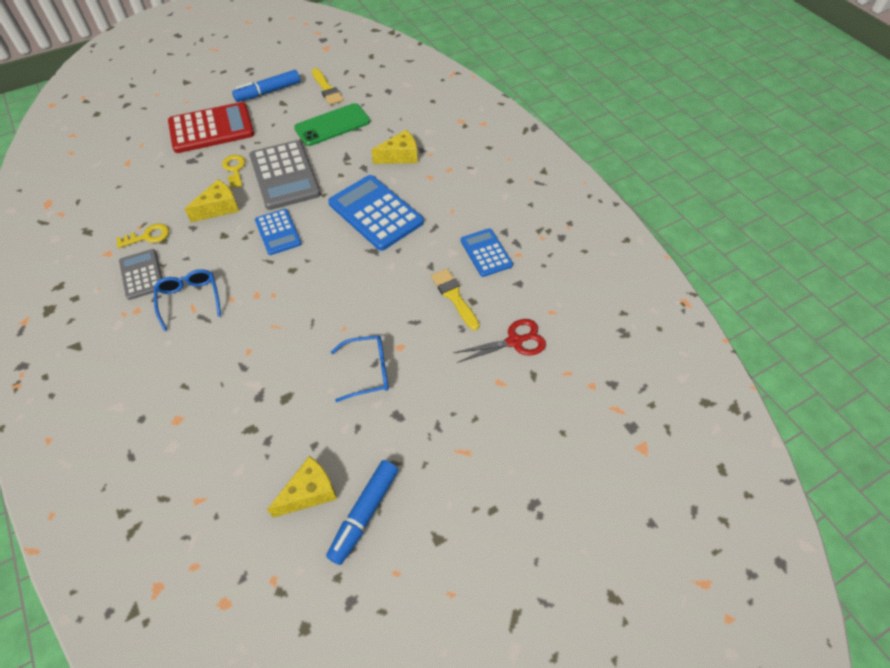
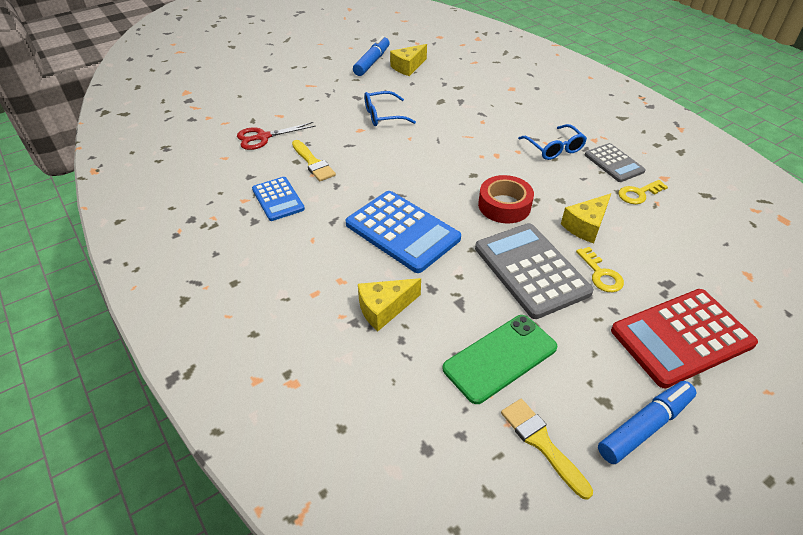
camera: 175 degrees right, 10 degrees down
(278, 232) = (504, 205): blue calculator -> red tape

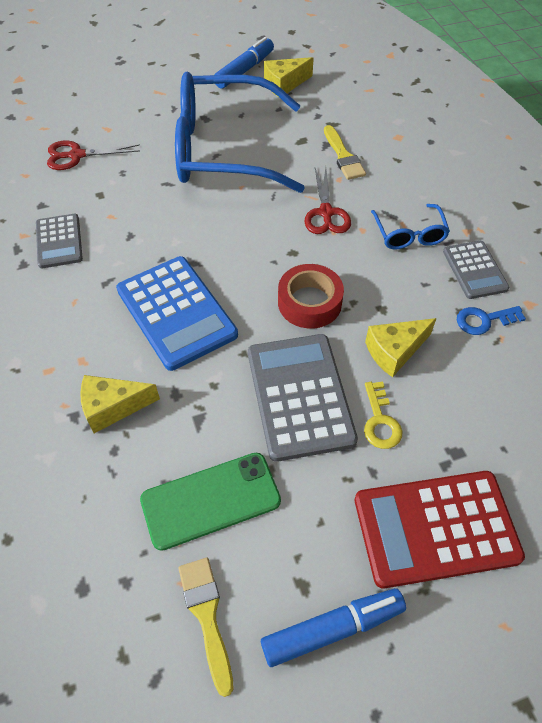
camera: 15 degrees right, 10 degrees up
(278, 199) = (59, 241): blue calculator -> grey calculator
(313, 163) = (117, 200): yellow brush -> yellow brush (343, 156)
(383, 115) = (224, 150): blue glasses -> blue glasses, size x2.34
(484, 144) = (326, 213): none -> red scissors
(638, 194) = (484, 320): yellow key -> blue key

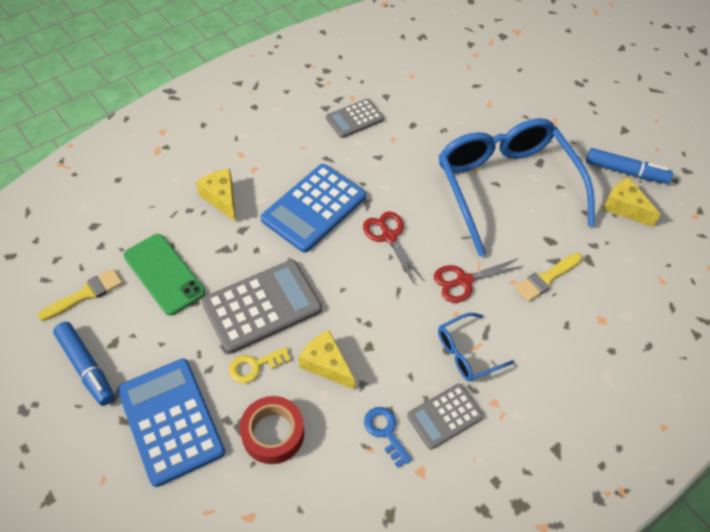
camera: 70 degrees right, 0 degrees up
(76, 155) = (448, 96): red scissors -> red scissors (389, 236)
(309, 302) = (355, 292): red tape -> red tape (273, 433)
(436, 528) = (170, 421): red calculator -> blue calculator

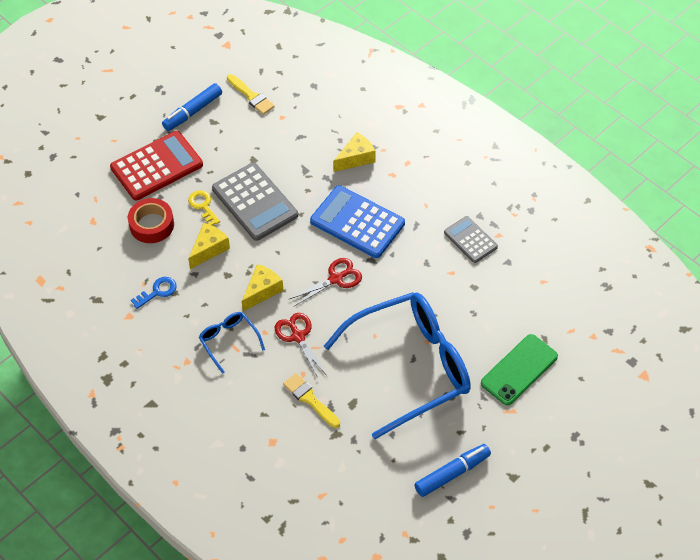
camera: 85 degrees right, 0 degrees up
(164, 274) = (275, 137): green phone -> green phone (519, 370)
(170, 421) = (156, 166): blue calculator -> red calculator
(445, 416) = (173, 328): grey calculator -> none
(624, 207) = (404, 469): yellow cheese -> yellow cheese (262, 291)
(625, 172) = (452, 473): blue marker -> blue marker turned 135 degrees counterclockwise

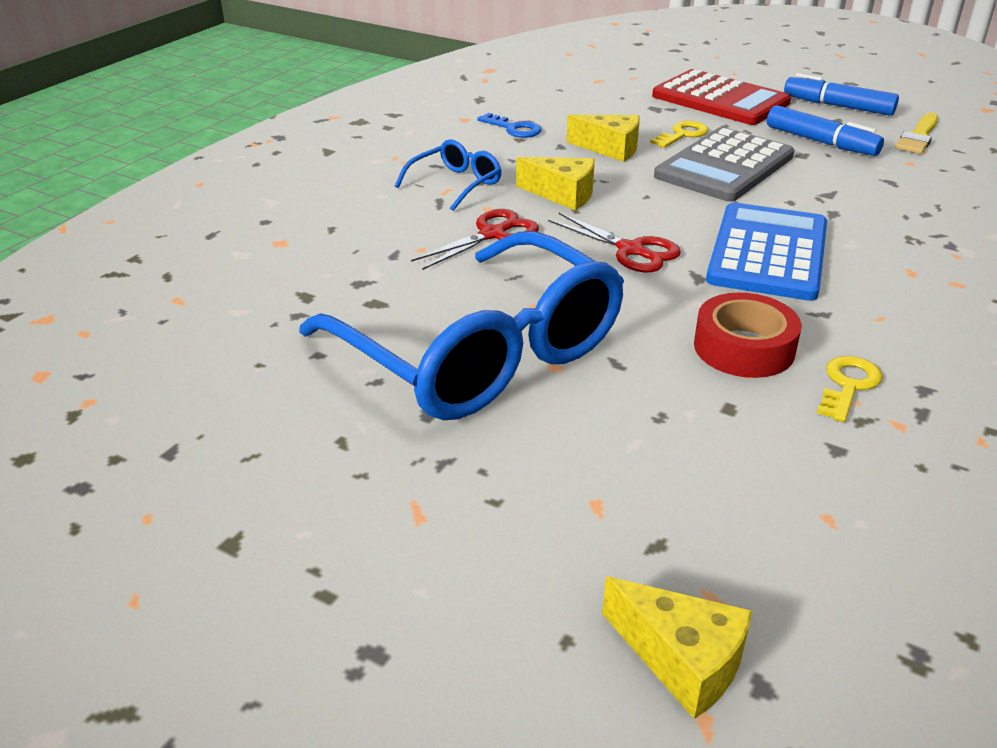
camera: 75 degrees right, 20 degrees down
(152, 225) = (621, 110): red tape -> red tape (744, 348)
(310, 399) = (371, 262): yellow brush -> none
(356, 158) = (905, 232): yellow cheese -> yellow cheese (682, 660)
(452, 473) = (233, 444): blue marker -> blue marker (821, 142)
(470, 240) = (848, 385): grey calculator -> yellow key
(519, 370) = (541, 511): green phone -> none

